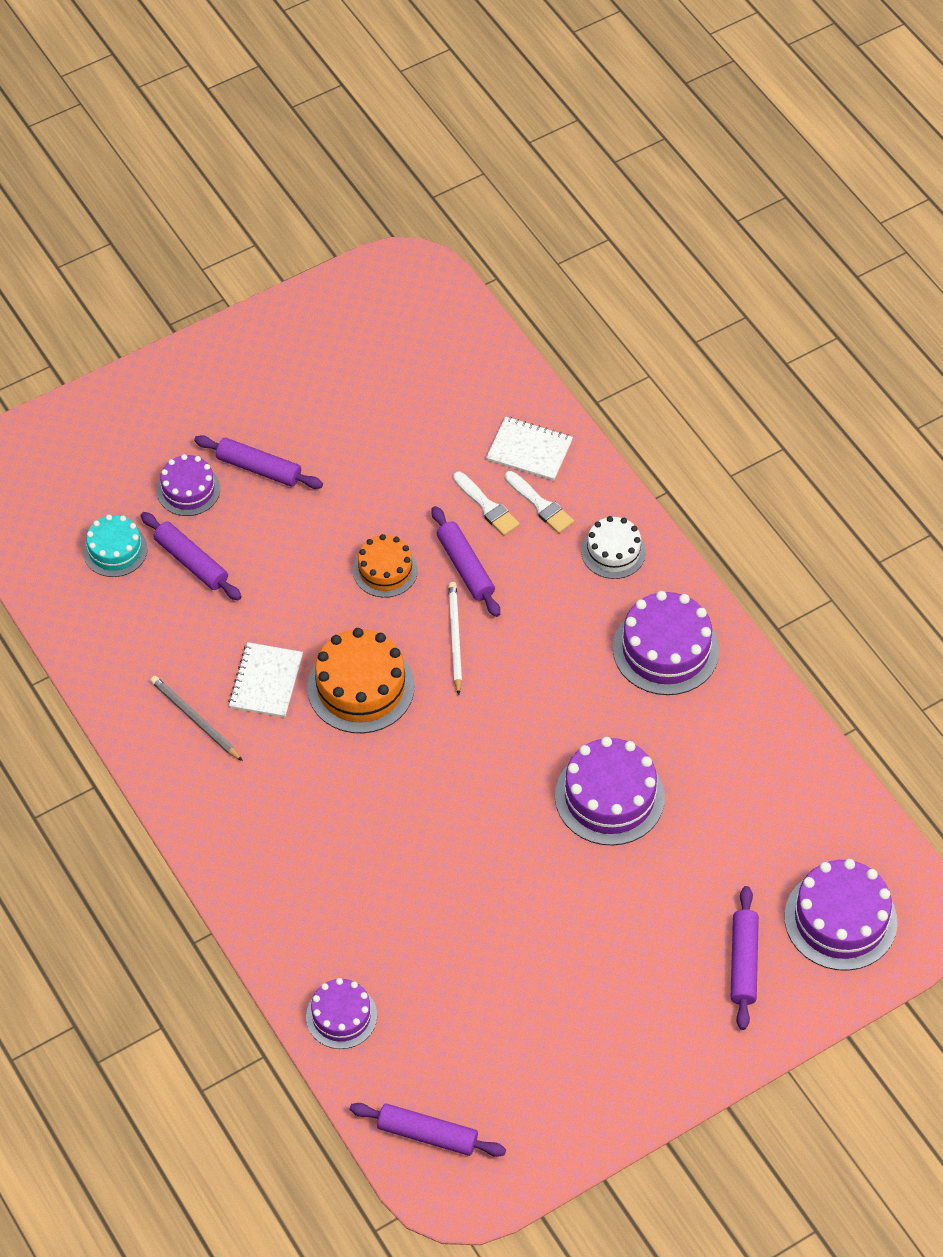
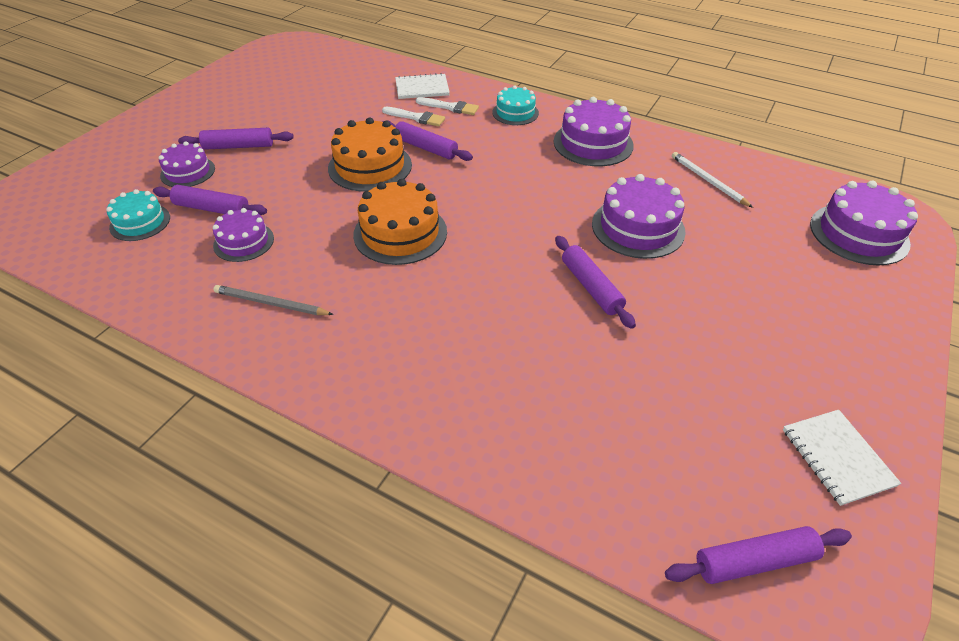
camera: 30 degrees left, 10 degrees down
(266, 681) = (319, 257): white notebook -> white notebook (837, 457)
(341, 1016) = (574, 485): purple cake -> purple cake (243, 242)
(385, 570) = (370, 166): orange cake -> orange cake, size x1.61
(455, 638) = (449, 183): white pencil -> white pencil (708, 181)
(613, 552) = (515, 113): white cake -> turquoise cake
(743, 962) = (835, 286): purple rolling pin -> purple rolling pin (591, 287)

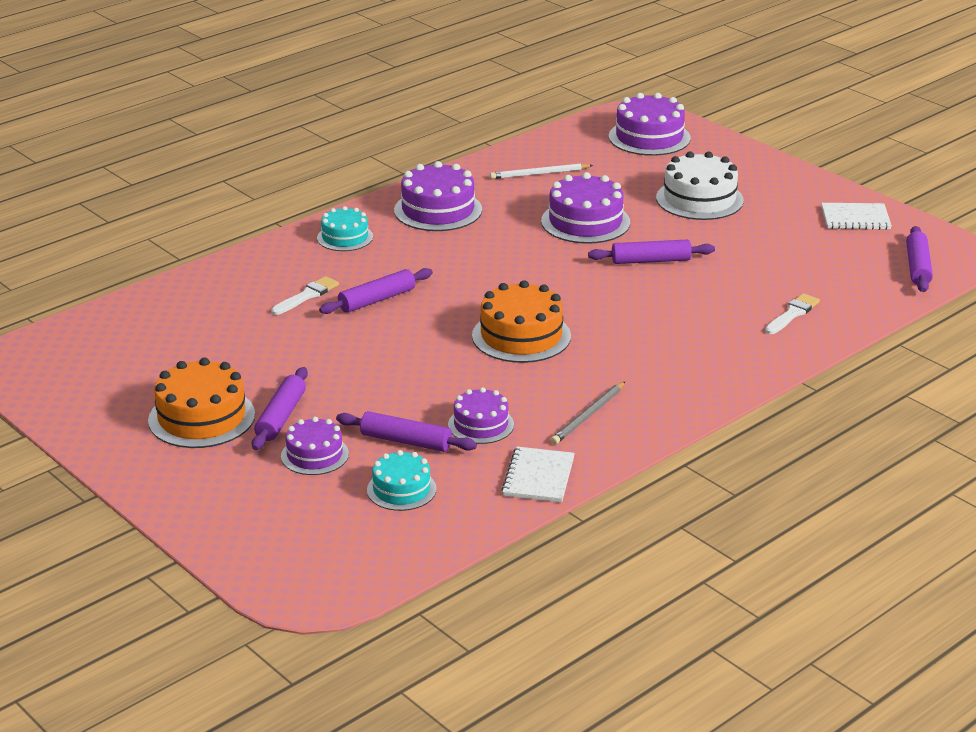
camera: 70 degrees left, 15 degrees down
(212, 209) = (406, 441): purple rolling pin -> purple rolling pin turned 75 degrees clockwise
(370, 166) = (389, 337): orange cake -> orange cake (201, 417)
(422, 88) = (239, 282): white notebook -> white notebook (538, 477)
(450, 107) = (300, 272): white brush -> white brush (792, 314)
(755, 298) = (699, 199): none -> white cake

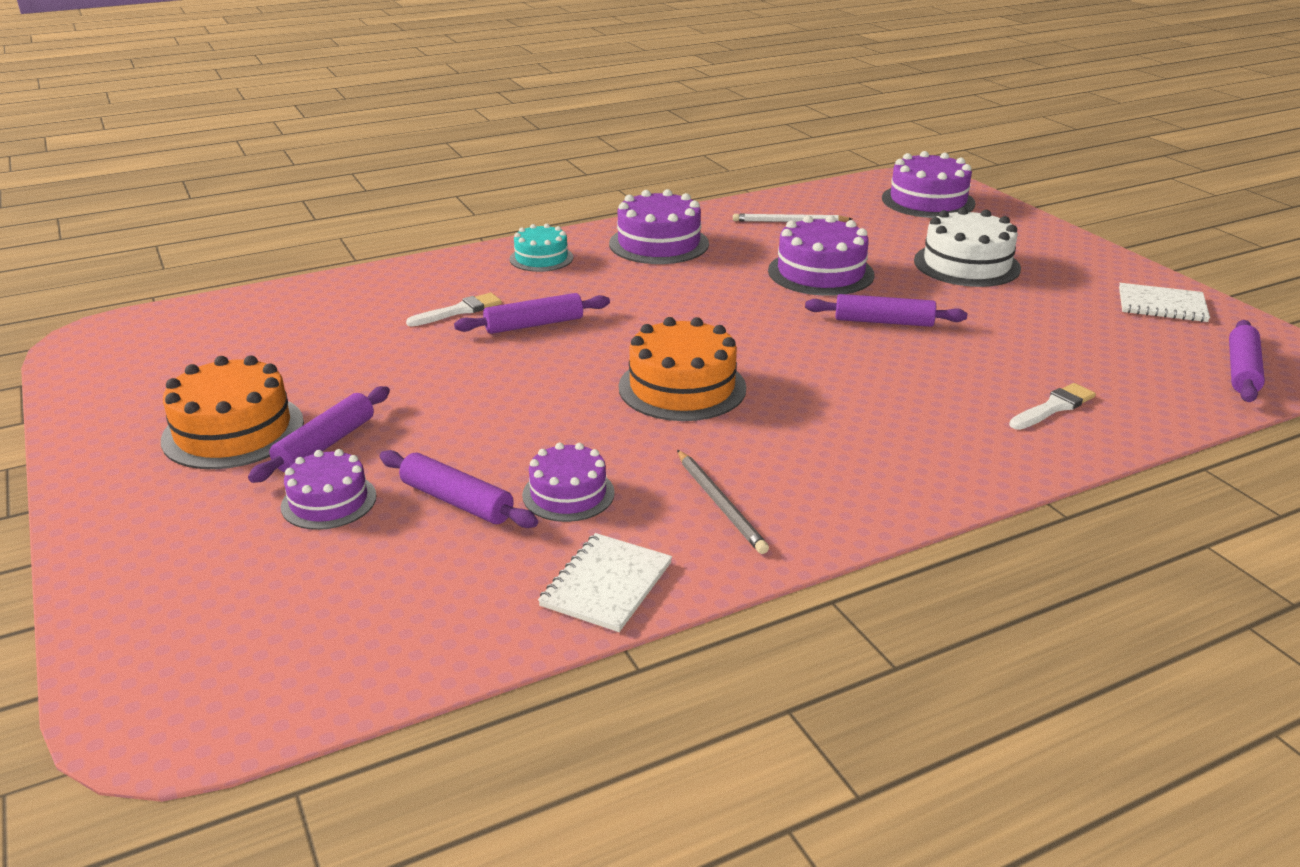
camera: 15 degrees right, 0 degrees up
(401, 489) = (406, 570): turquoise cake -> none
(588, 416) = (720, 504): grey pencil -> grey pencil turned 75 degrees counterclockwise

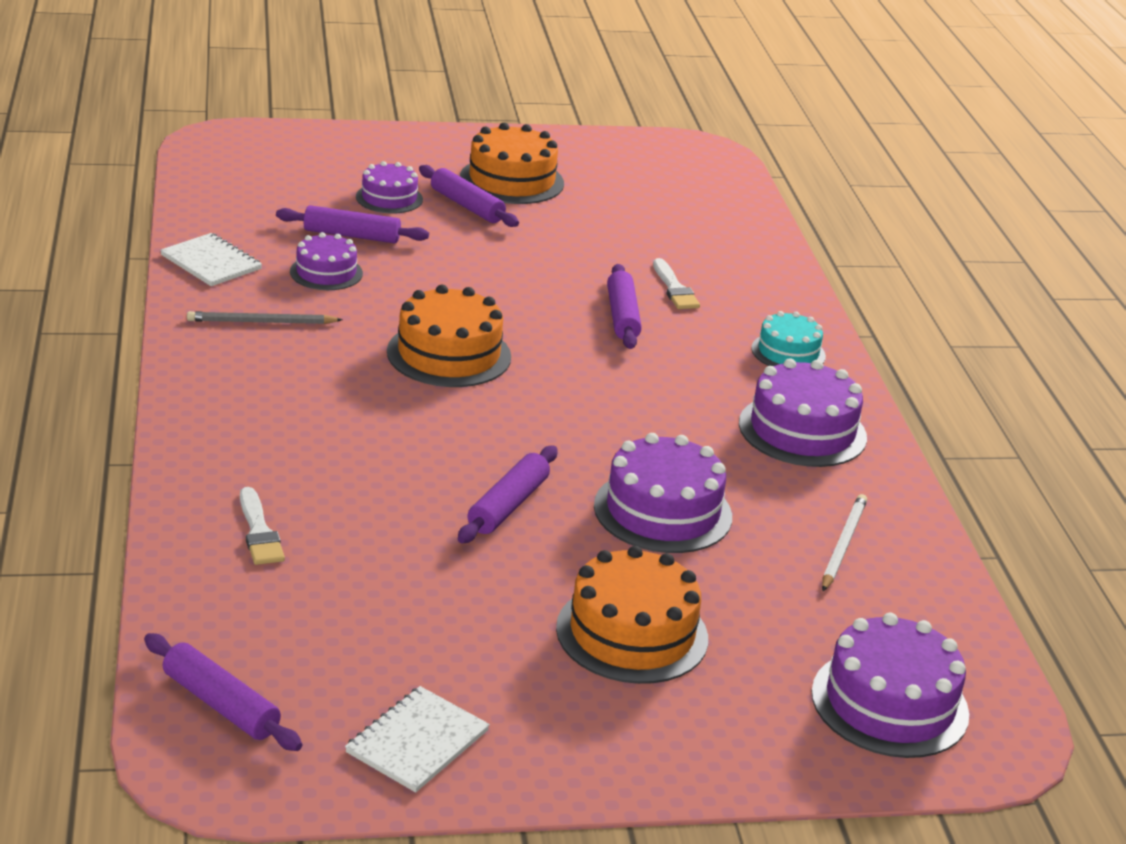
camera: 105 degrees right, 0 degrees up
(457, 501) = (351, 235): purple rolling pin -> purple rolling pin turned 45 degrees clockwise
(966, 264) = (632, 633): white cake -> orange cake

